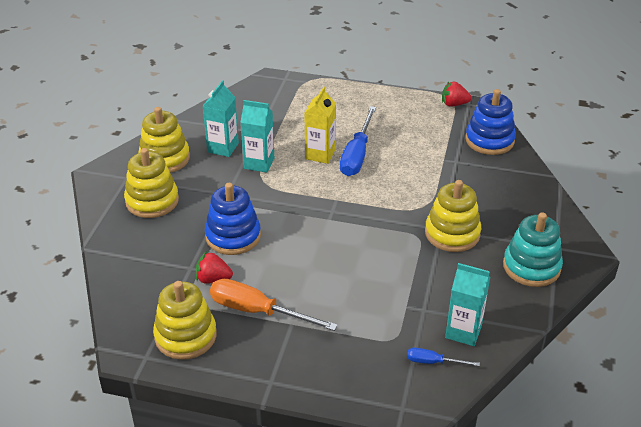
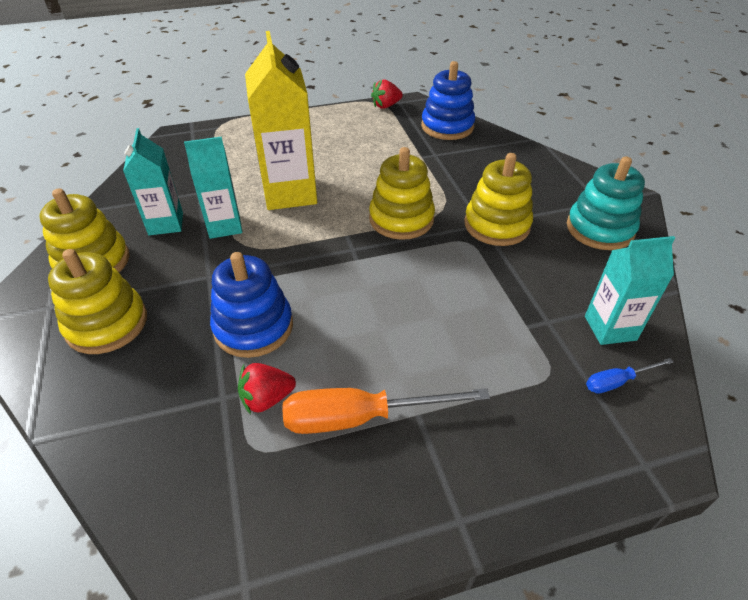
camera: 30 degrees left, 5 degrees up
(185, 336) = (285, 510): yellow stacking toy -> yellow stacking toy (401, 219)
(320, 154) = (290, 193): yellow carton -> yellow carton, size x1.63
(357, 155) = (331, 180): blue screwdriver -> none

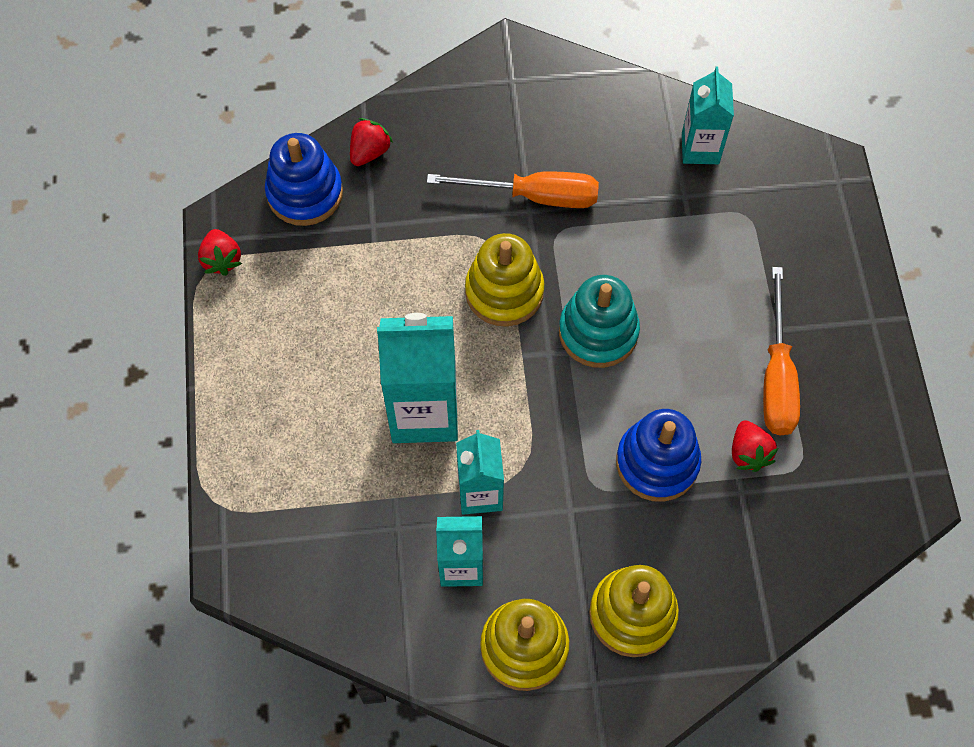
camera: 80 degrees left, 20 degrees up
(290, 193) = (424, 412): yellow carton -> turquoise carton
(493, 146) = (369, 152): none -> red strawberry
(497, 225) = (534, 196): yellow stacking toy -> orange screwdriver
(600, 229) = (559, 100): turquoise stacking toy -> turquoise stacking toy (598, 332)
(617, 381) = (760, 167): blue screwdriver -> none

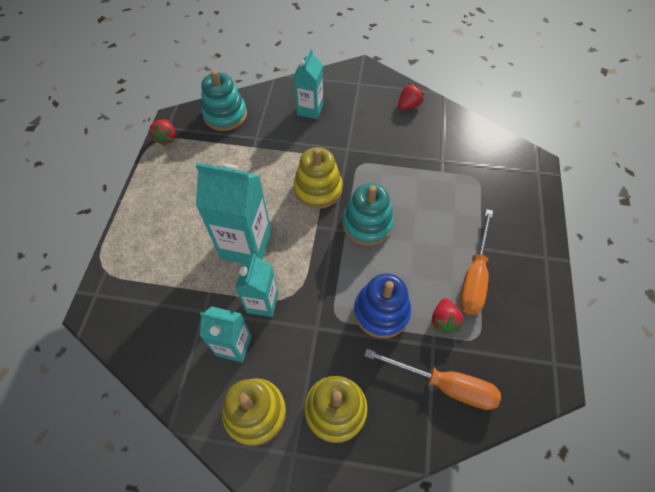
camera: 15 degrees right, 5 degrees down
(305, 193) = (225, 115): blue stacking toy -> turquoise stacking toy
(369, 152) = (268, 102): red strawberry -> red strawberry (408, 105)
(534, 196) = (352, 142): orange screwdriver -> orange screwdriver (444, 385)
(700, 148) = (457, 138): turquoise carton -> turquoise carton (310, 110)

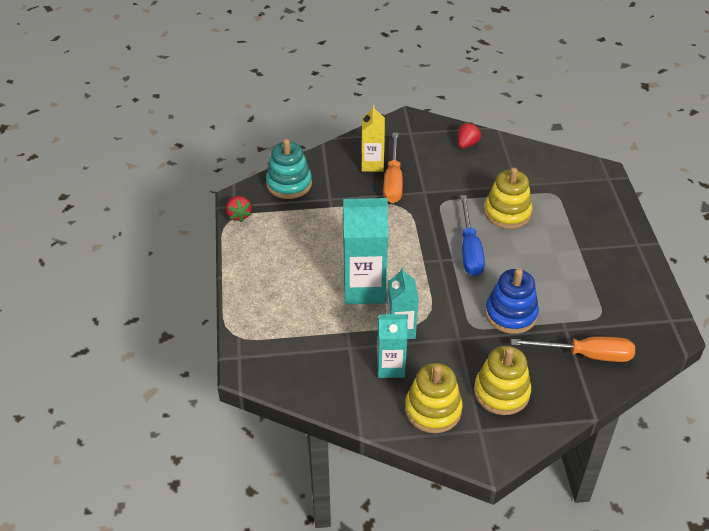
camera: 15 degrees left, 15 degrees down
(310, 110) = (372, 164): turquoise carton -> yellow carton
(318, 189) = (411, 230): yellow stacking toy -> yellow stacking toy (507, 213)
(367, 224) = (469, 250): turquoise stacking toy -> blue screwdriver
(443, 320) = (567, 309): red strawberry -> none
(474, 276) = (581, 271): orange screwdriver -> orange screwdriver (393, 181)

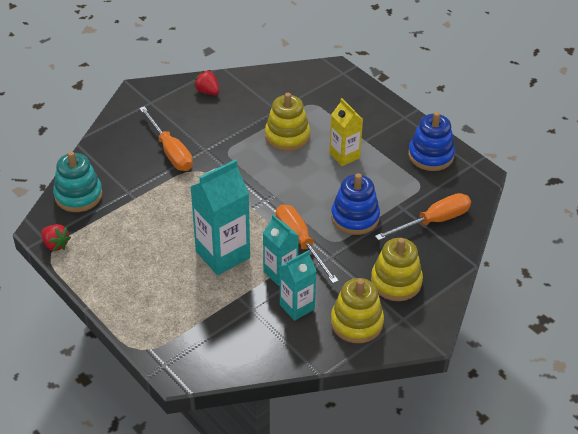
camera: 35 degrees left, 0 degrees up
(372, 164) = (140, 144): yellow carton -> yellow carton (344, 156)
(441, 311) = (300, 242): none -> orange screwdriver
(467, 144) = (207, 91): red strawberry -> red strawberry turned 45 degrees counterclockwise
(469, 250) = (282, 181): blue screwdriver -> none
(635, 292) = (431, 155): none -> blue stacking toy

